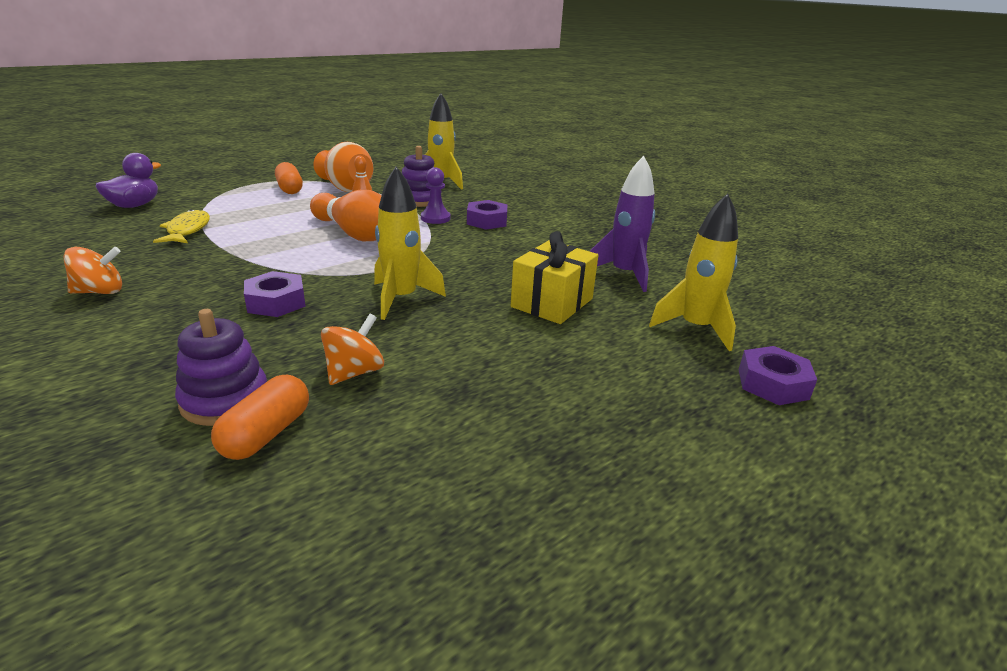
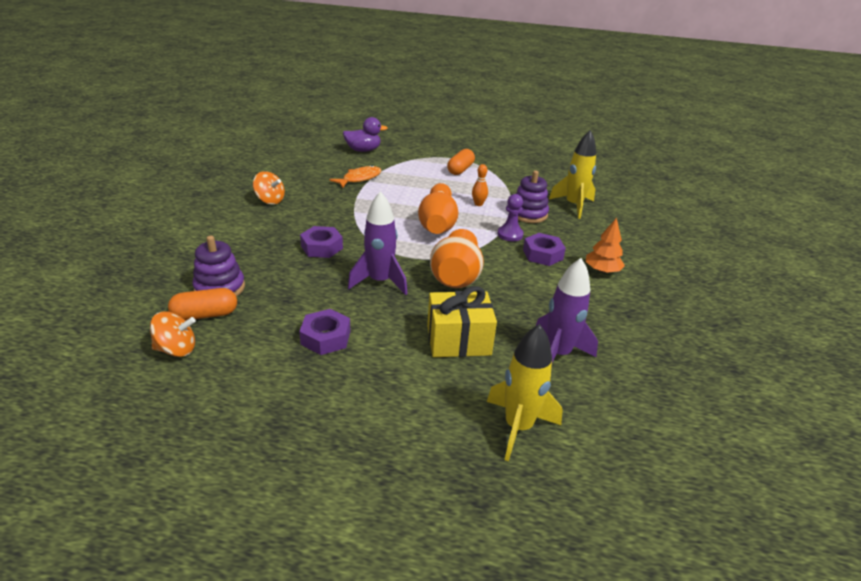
camera: 50 degrees right, 5 degrees up
(187, 230) = (359, 178): yellow fish -> orange fish
(347, 188) = (496, 183): orange vase -> orange vase (455, 278)
(354, 372) = (283, 310): orange spinning top -> orange spinning top (176, 349)
(401, 299) = (380, 282): yellow rocket -> purple rocket
(543, 214) = (602, 270): none -> orange tree
(772, 384) = (481, 503): purple nut -> purple nut (326, 337)

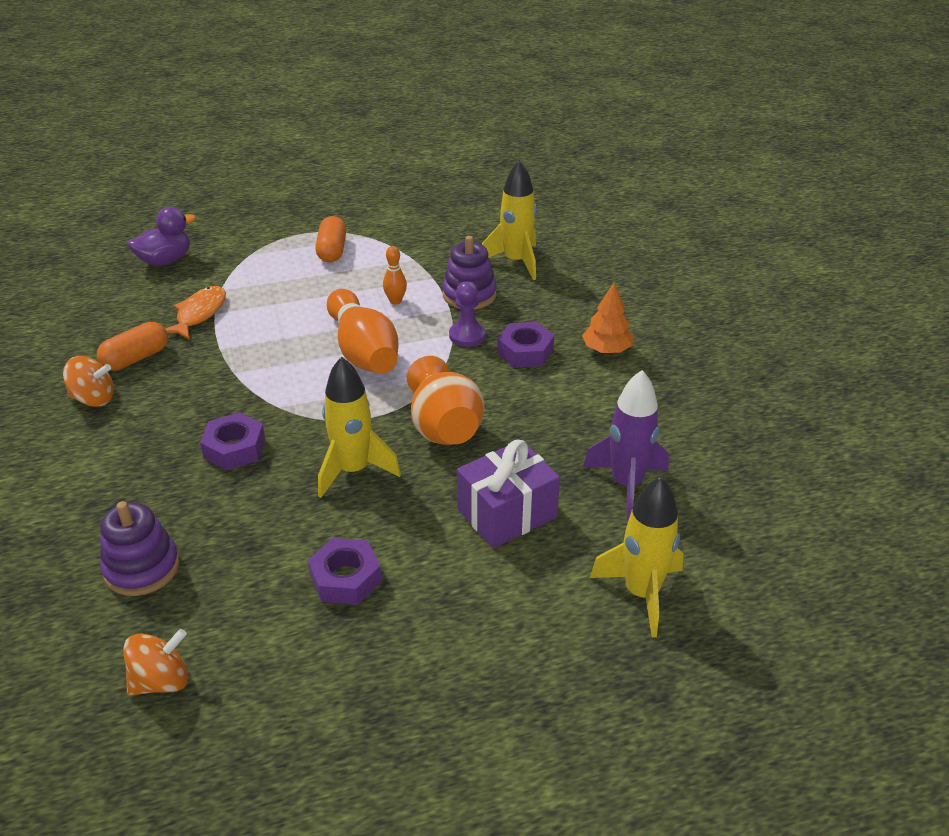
camera: 25 degrees left, 5 degrees up
(205, 315) = (157, 615): orange capsule -> orange capsule (136, 358)
(380, 282) = (353, 470): purple rocket -> yellow rocket
(458, 340) = (507, 513): yellow gift -> purple gift

